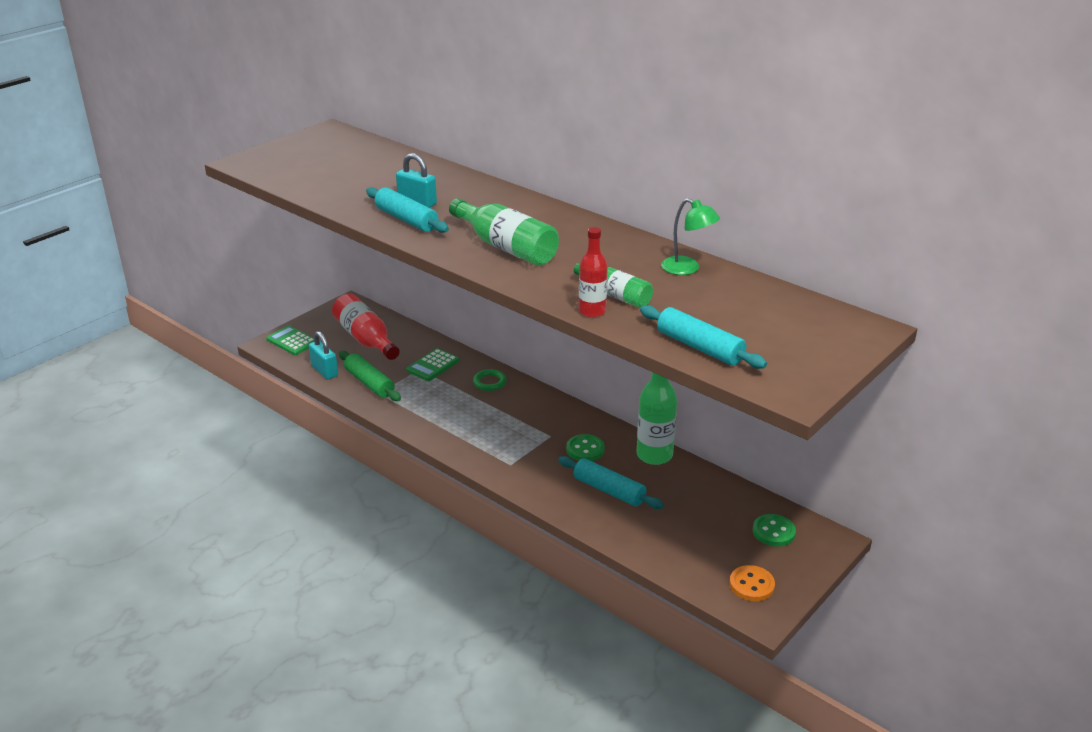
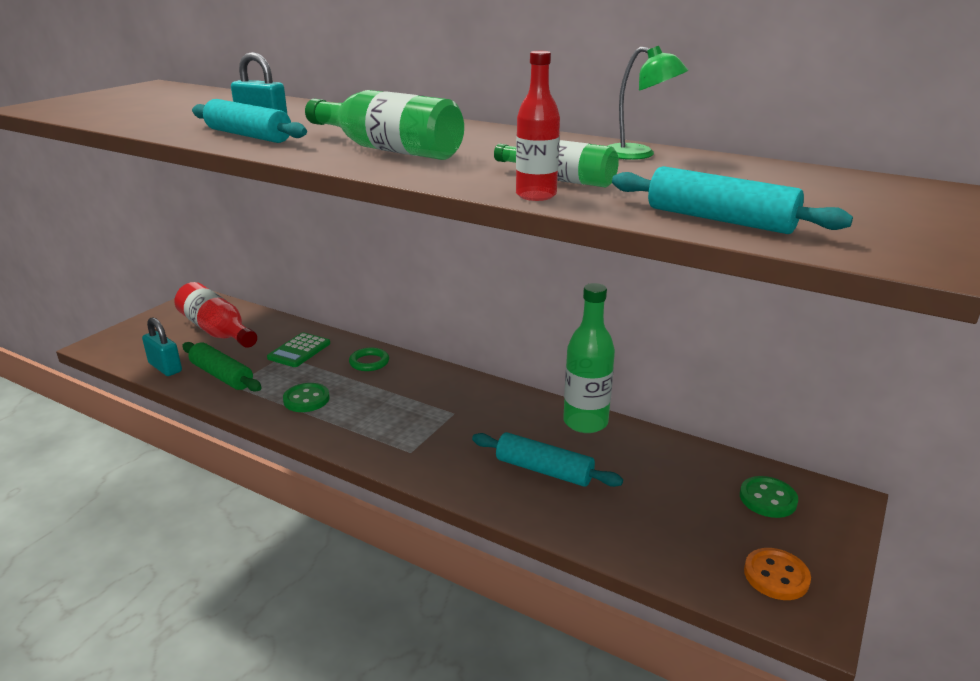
camera: 10 degrees left, 5 degrees down
(292, 341) = (126, 340): green calculator -> none
(585, 449) = (500, 424): green button -> green button (306, 399)

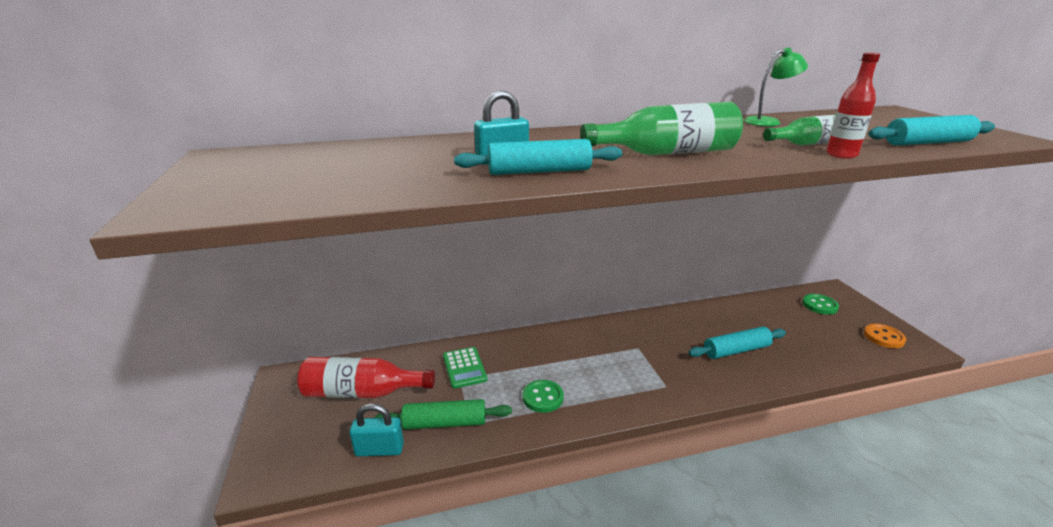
camera: 45 degrees left, 0 degrees up
(369, 362) = (528, 347): green ring -> none
(585, 422) = (700, 313): green bottle -> none

